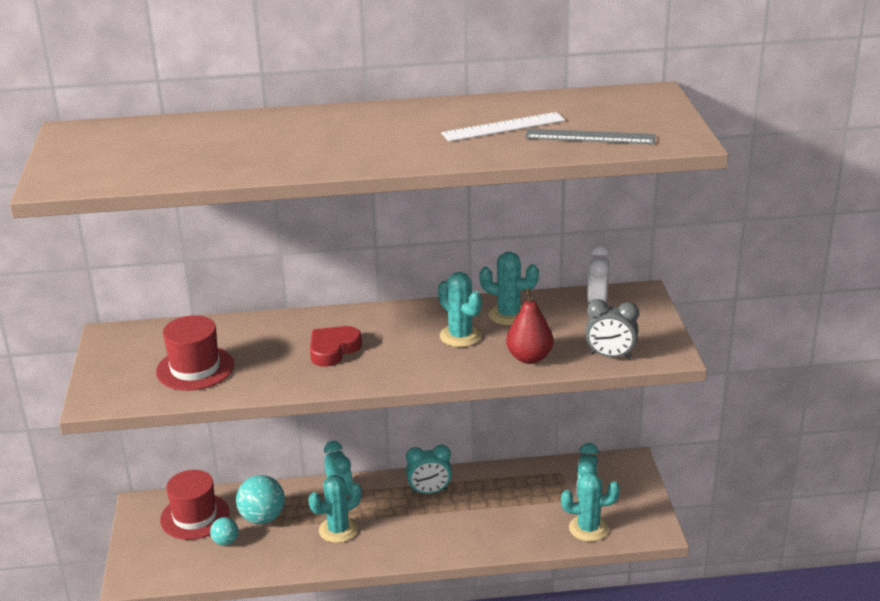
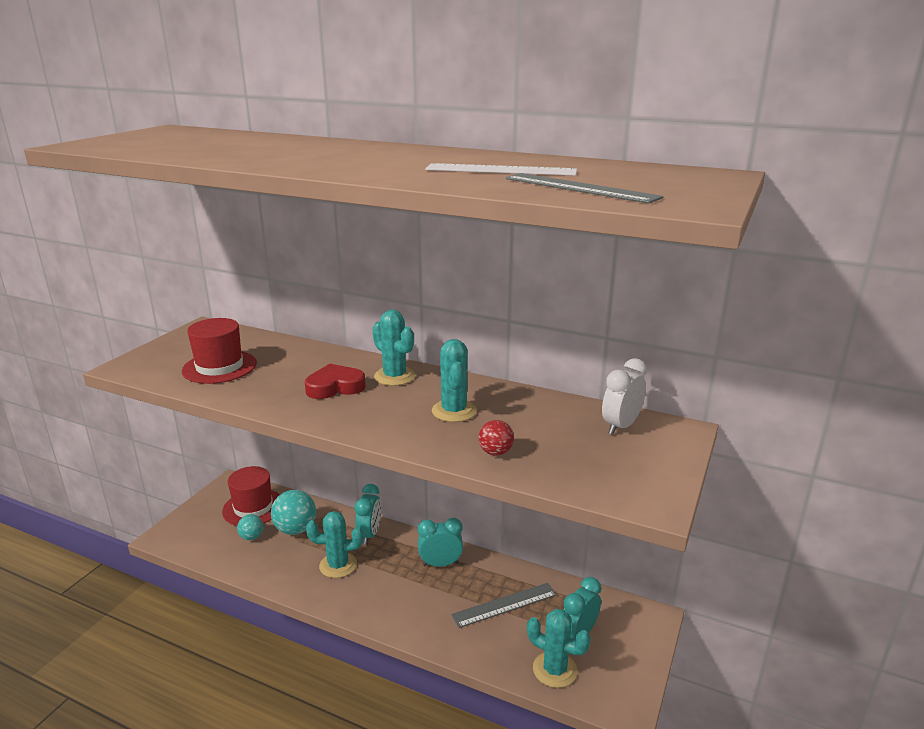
camera: 30 degrees right, 5 degrees down
(429, 491) = (440, 564): turquoise clock -> turquoise clock turned 150 degrees clockwise
(508, 315) = (521, 407): turquoise cactus -> turquoise cactus (394, 376)
(511, 500) = (504, 605): none -> grey ruler
(529, 358) = (495, 452): red pear -> red ball
(610, 356) = (583, 480): grey clock -> none

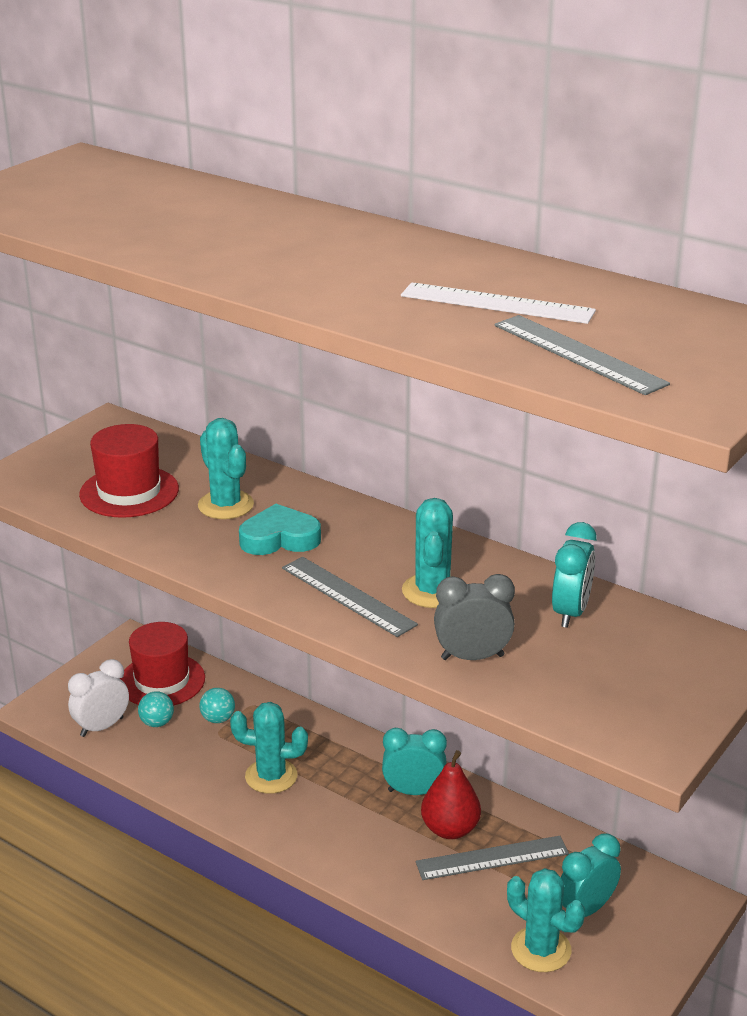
camera: 10 degrees right, 5 degrees up
(295, 529) = (218, 719): turquoise ball -> turquoise ball, size x0.57
(335, 387) = (279, 538): red heart -> turquoise heart
(369, 534) = (320, 738): turquoise clock -> turquoise clock (570, 613)
(392, 419) = (348, 596): none -> grey ruler
(394, 376) = (363, 529): turquoise cactus -> turquoise cactus (226, 505)
(471, 587) = (450, 829): none -> red pear
(495, 452) = (472, 657): red ball -> grey clock
(621, 426) = (653, 637): white clock -> white clock (102, 727)

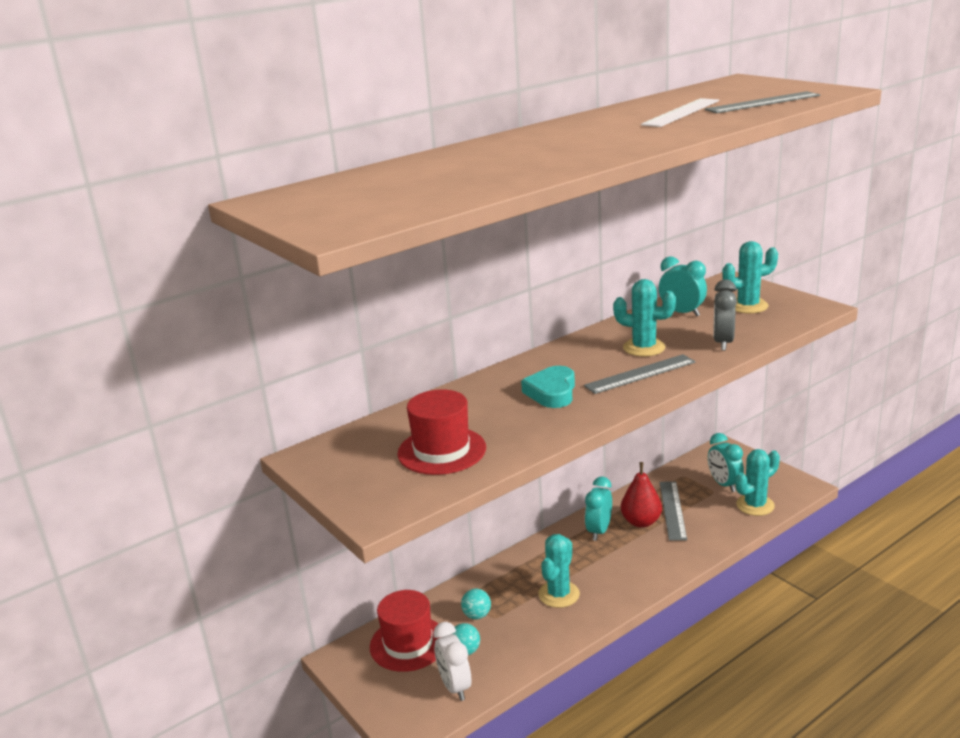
camera: 70 degrees left, 5 degrees down
(226, 505) = (490, 410): turquoise cactus -> turquoise cactus (748, 306)

